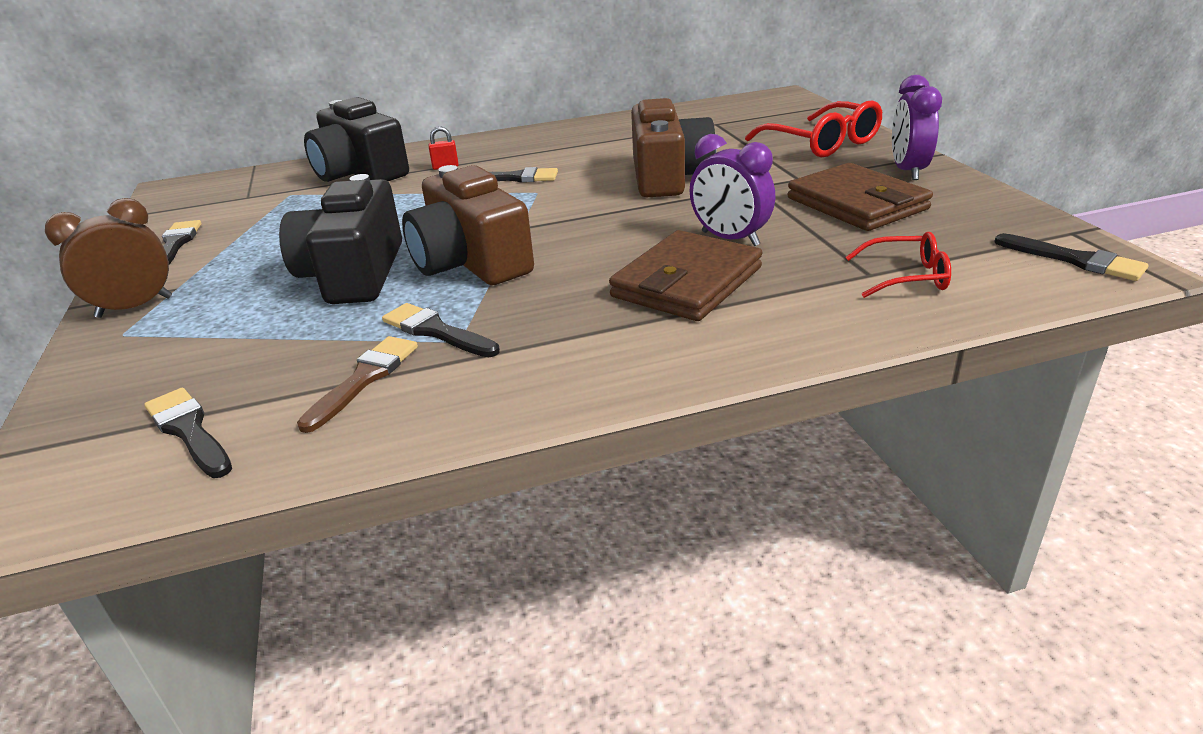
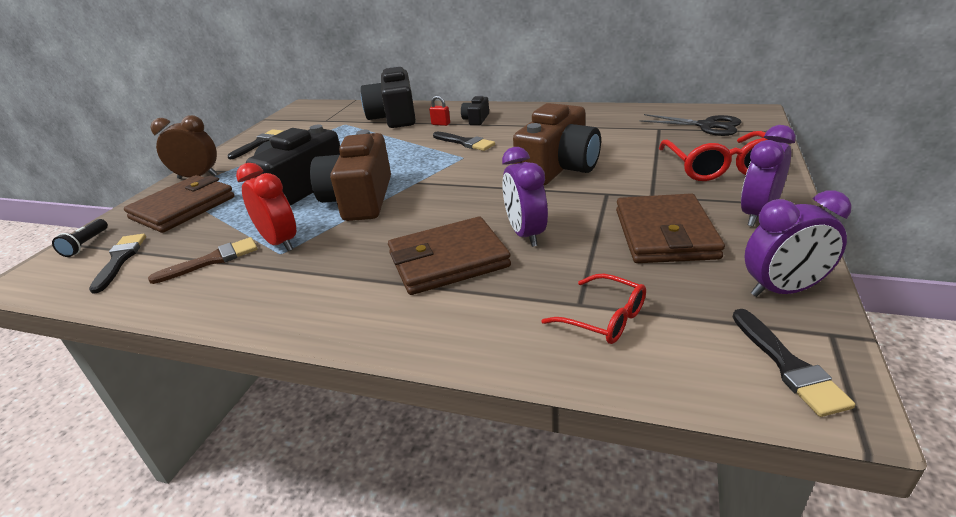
camera: 35 degrees right, 0 degrees up
(71, 438) = (86, 245): none -> black flashlight
(185, 345) = (183, 208): none -> brown wallet
(436, 331) = (280, 242): black brush -> red clock
(487, 154) = (476, 119): none -> black camera
(759, 113) = (707, 126): none -> black scissors
(1002, 216) = (783, 290): none -> purple clock

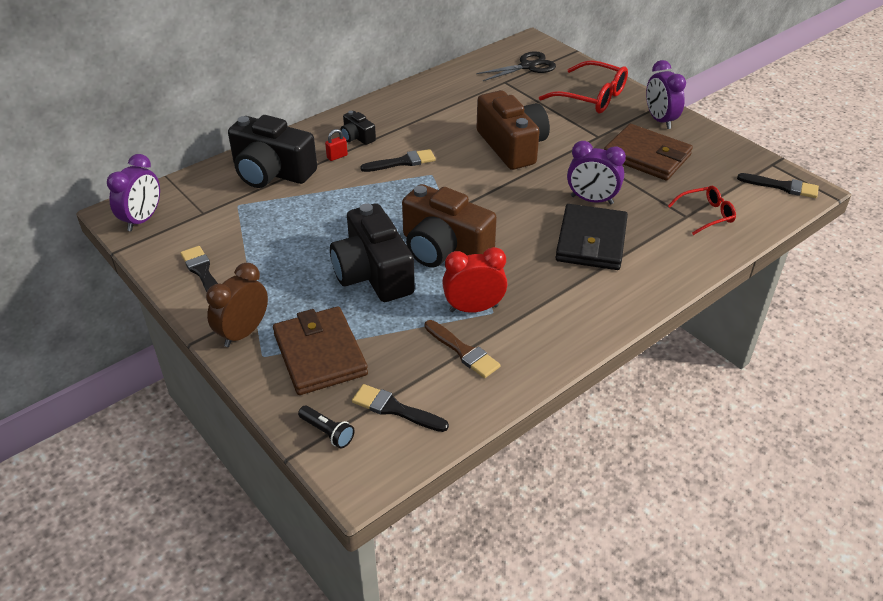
camera: 60 degrees left, 10 degrees up
(212, 260) = (463, 351): brown brush -> brown brush turned 135 degrees clockwise
(448, 260) = (591, 241): brown wallet -> black wallet
(783, 290) = (731, 155): purple clock -> purple clock (142, 219)

